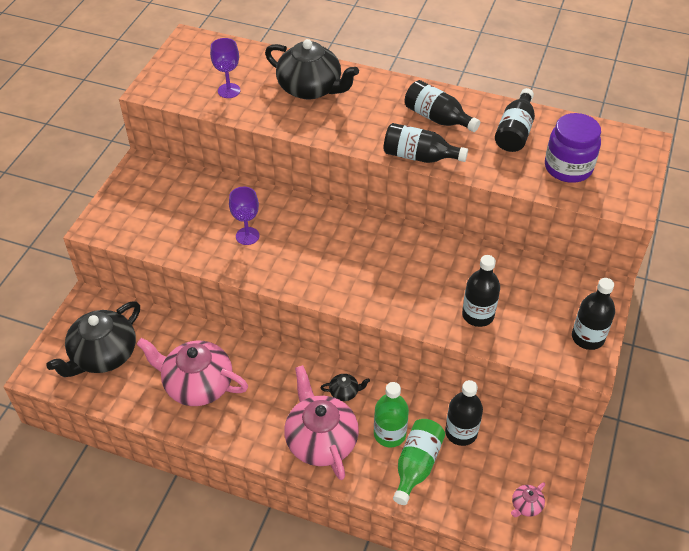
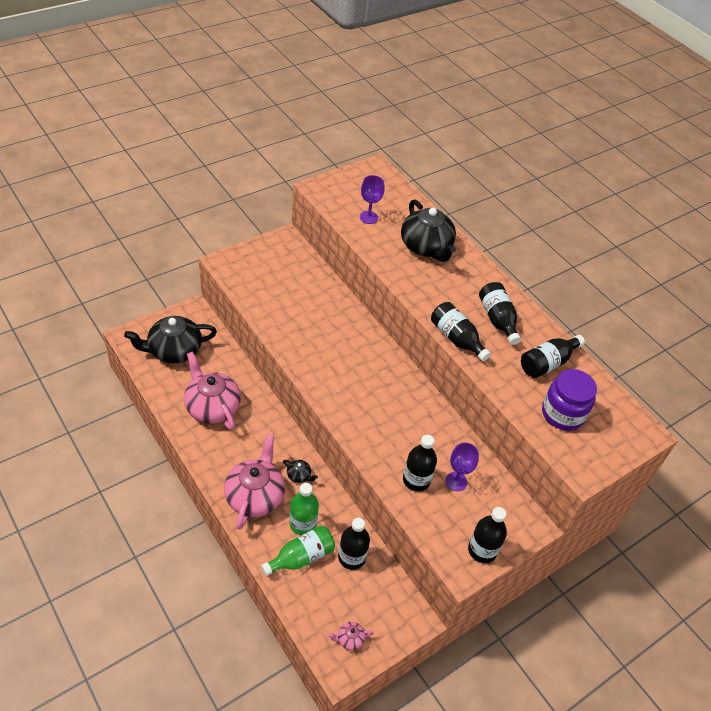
camera: 30 degrees right, 0 degrees up
(247, 236) = (311, 326): purple goblet -> purple goblet (456, 481)

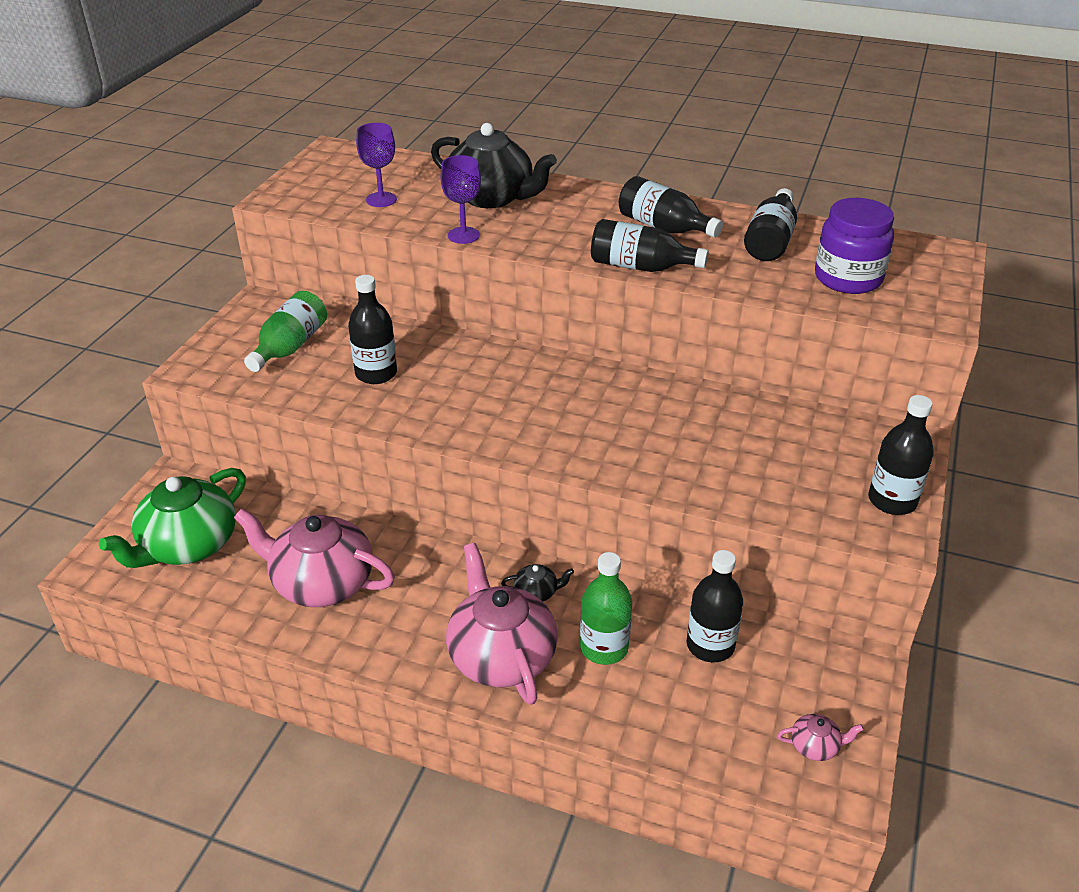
camera: 30 degrees left, 10 degrees down
(174, 350) = (188, 545): black teapot -> green teapot
(301, 557) = (645, 690): green bottle -> green bottle (290, 347)
(349, 639) = (815, 746): pink teapot -> pink teapot turned 135 degrees counterclockwise
(416, 480) = (730, 473): black bottle -> black bottle (376, 373)
(456, 481) = (776, 447): purple goblet -> purple goblet (463, 235)

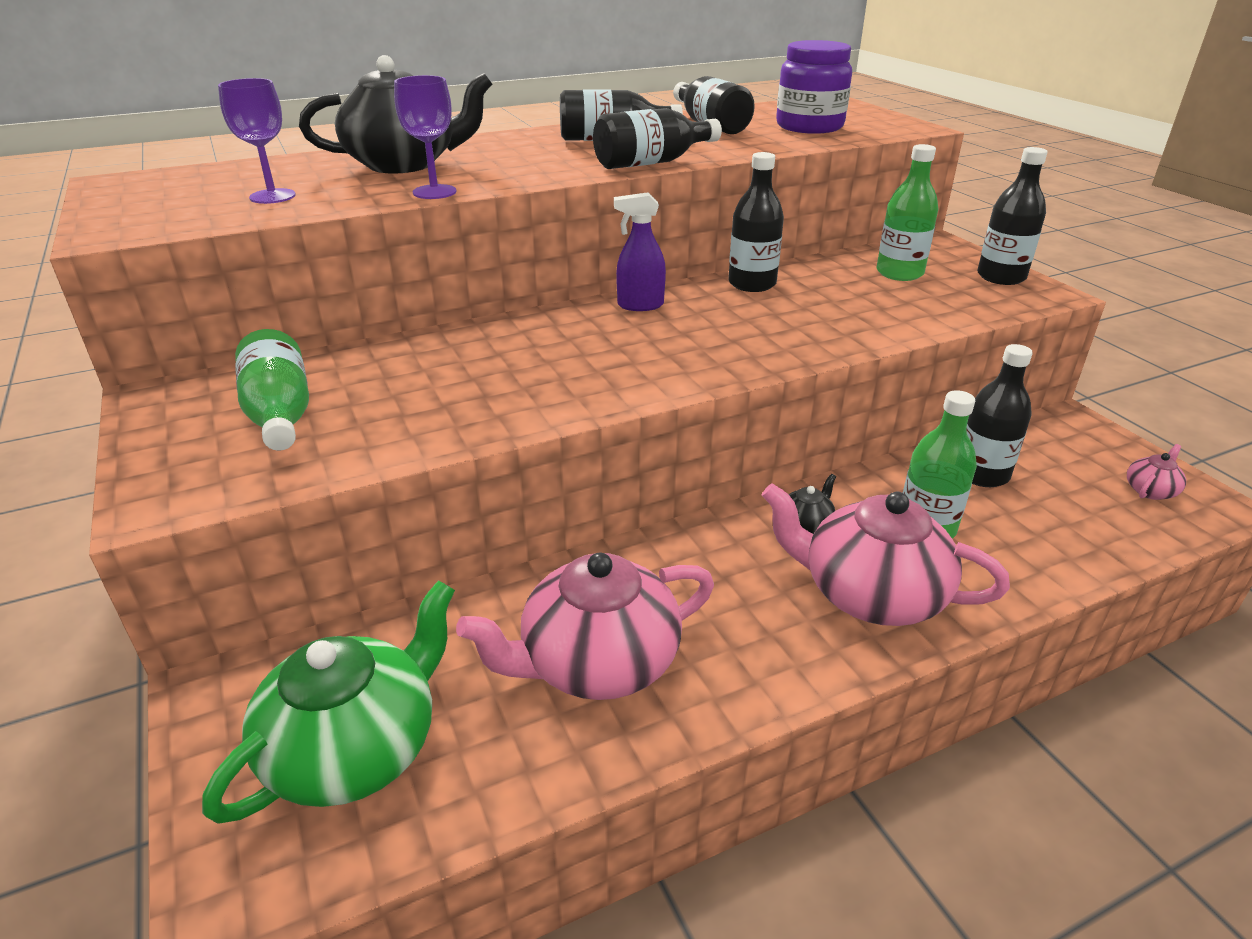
camera: 45 degrees left, 5 degrees down
(188, 545) = (355, 748): green teapot -> green teapot turned 135 degrees counterclockwise
(376, 373) = (440, 389): black bottle -> black bottle (752, 284)
(574, 374) = (640, 305): none -> purple spray bottle
(812, 449) = (899, 273): none -> green bottle

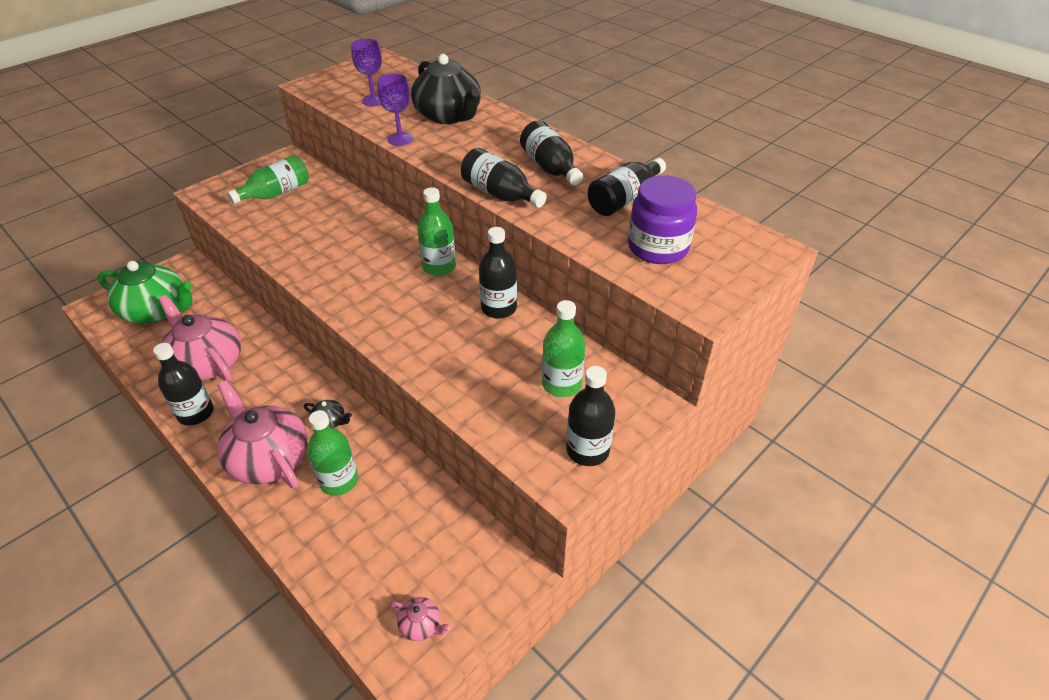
camera: 70 degrees right, 10 degrees up
(640, 305) = (439, 267): purple spray bottle -> green bottle
(870, 594) = (269, 458): pink teapot -> pink teapot turned 45 degrees counterclockwise
(981, 474) = (412, 510): black bottle -> black bottle (195, 413)

